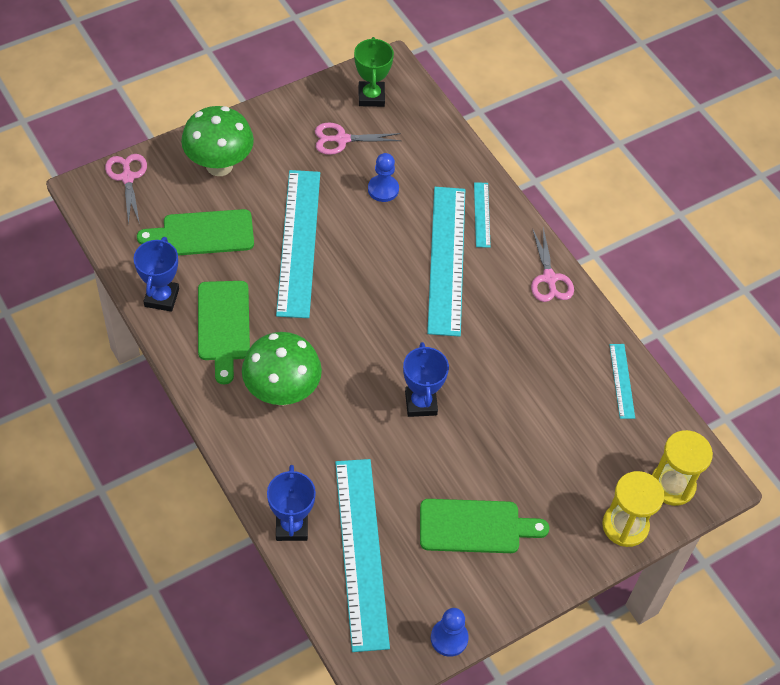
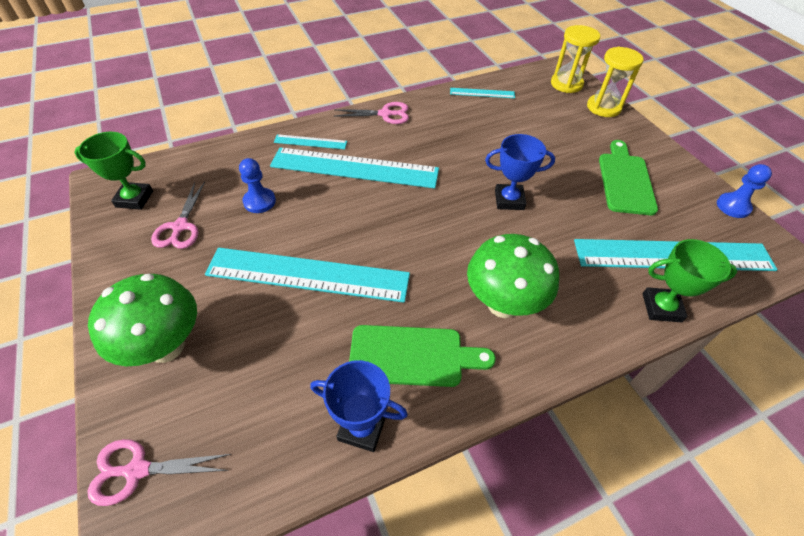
camera: 80 degrees left, 5 degrees down
(203, 233) = (269, 371): green cutting board -> none
(292, 526) = (661, 307): blue trophy -> green trophy

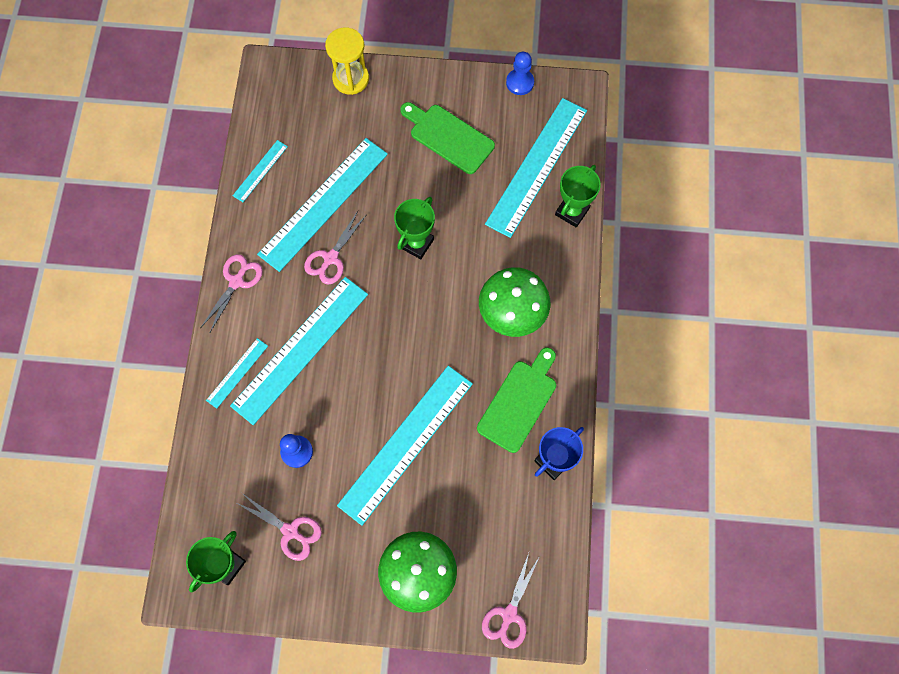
camera: 60 degrees left, 20 degrees up
(447, 154) = (330, 258): none -> pink scissors
(489, 133) = (323, 203): none -> turquoise ruler
(509, 200) = (416, 243): blue trophy -> green trophy
(566, 84) = (296, 84): yellow hourglass -> none

